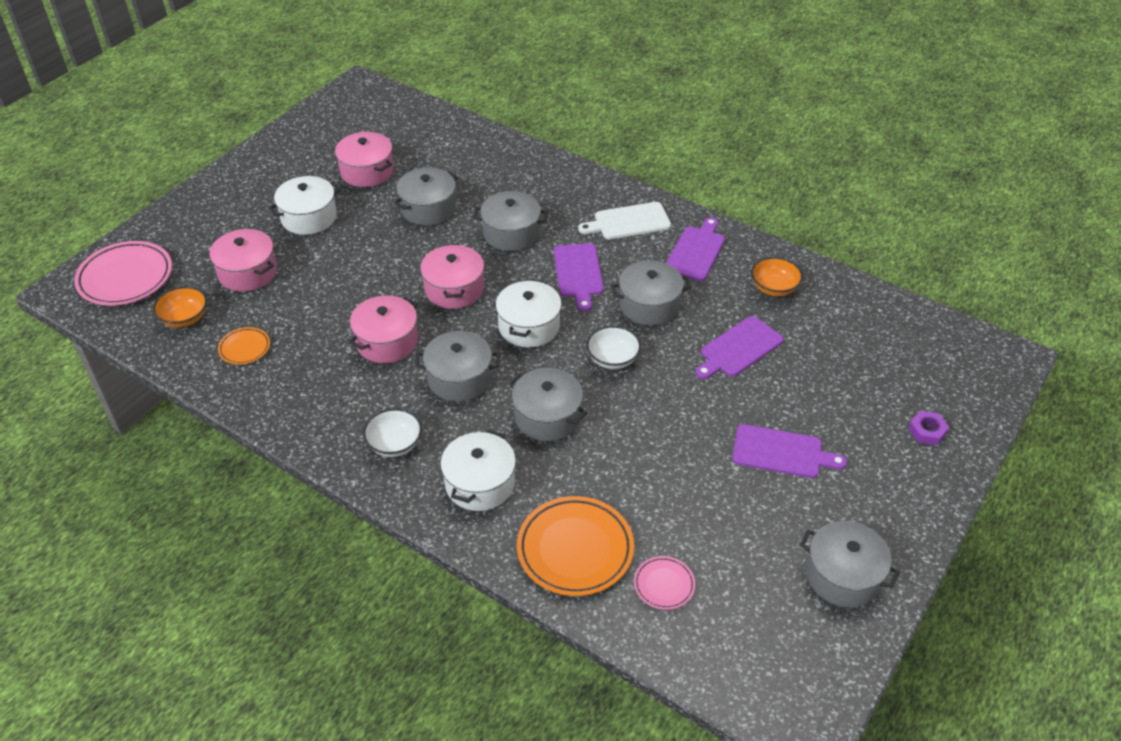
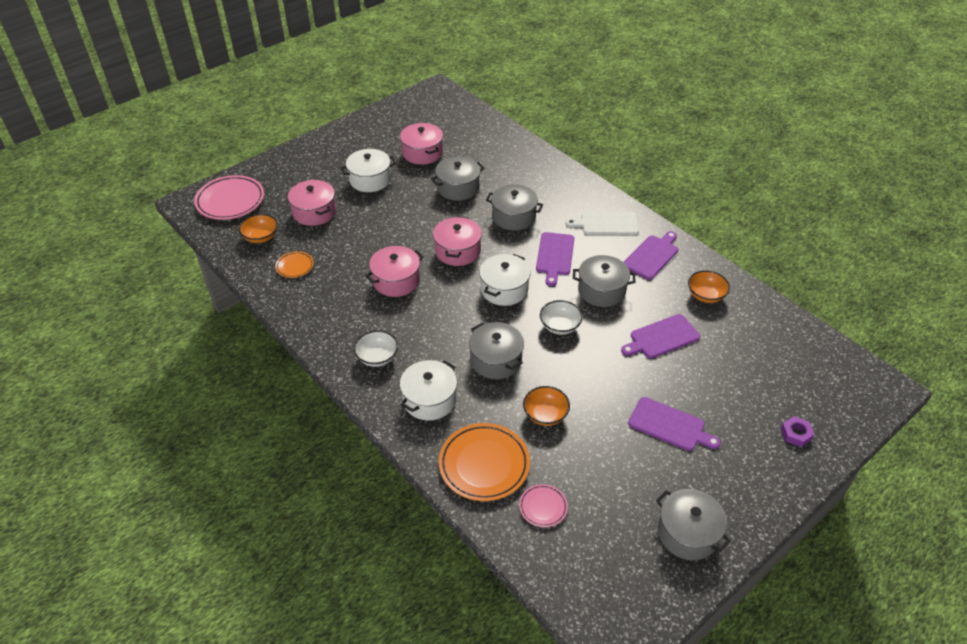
camera: 15 degrees right, 0 degrees up
(459, 378) = (440, 318): grey pot -> none
(630, 471) = (545, 415): none -> orange bowl

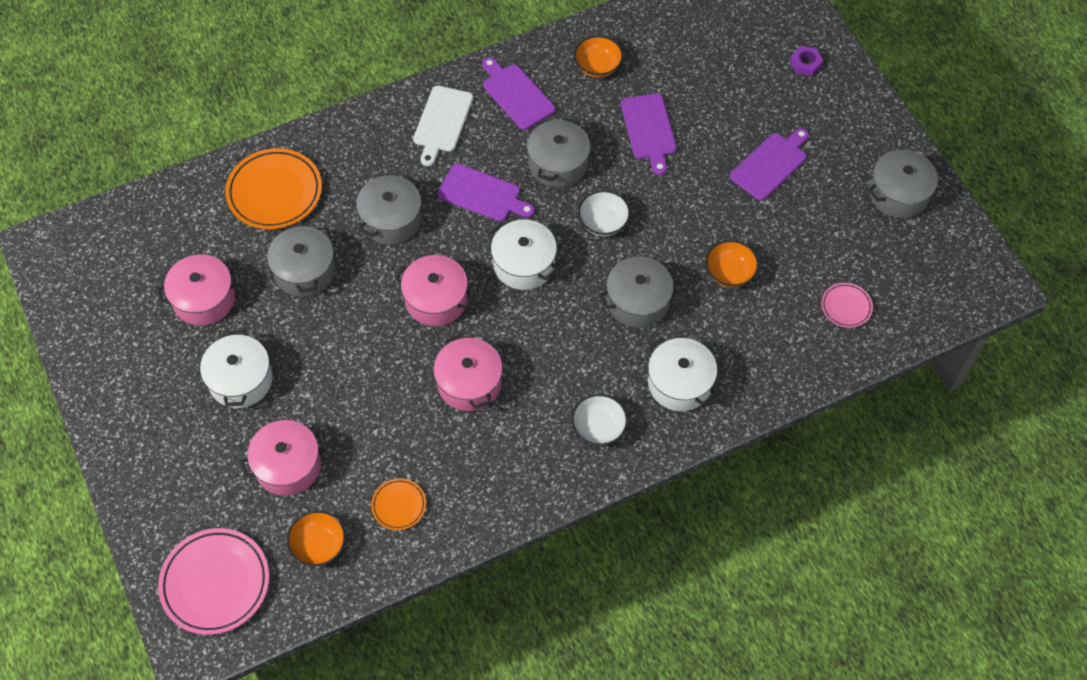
camera: 75 degrees left, 15 degrees up
(484, 465) = (782, 348): orange plate -> orange plate (275, 192)

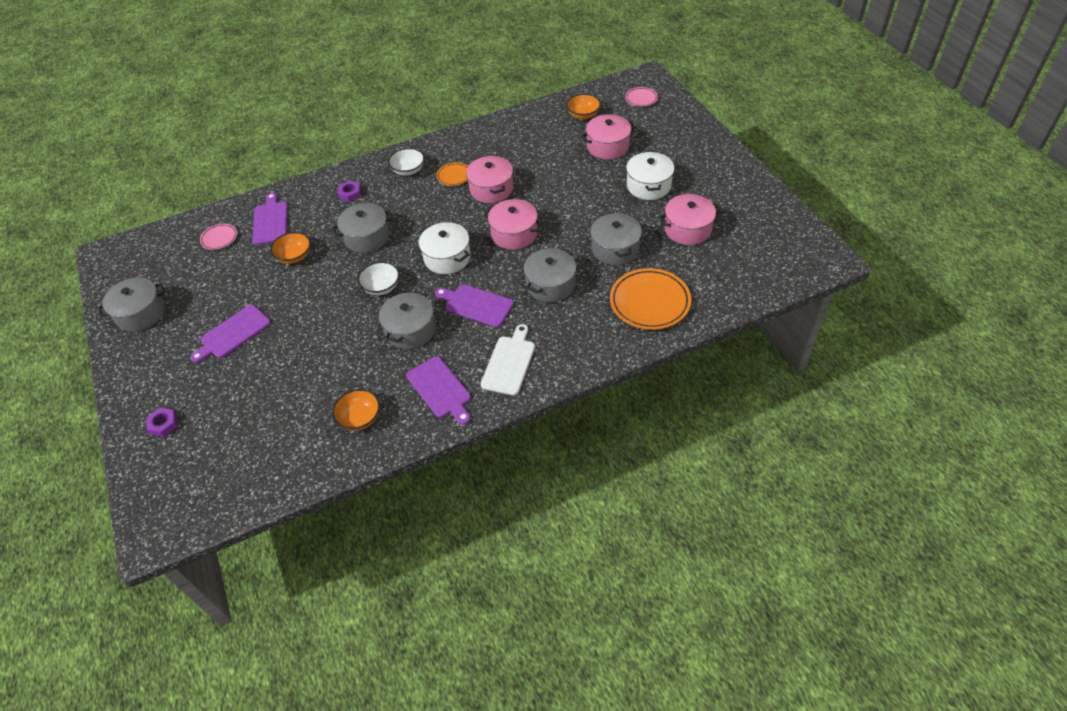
camera: 175 degrees left, 10 degrees down
(215, 583) = (641, 99): pink plate -> pink plate, size x0.51
(399, 505) = (536, 132): orange plate -> orange plate (454, 176)
(649, 130) = (327, 360): purple cutting board -> purple cutting board (270, 221)
(679, 383) = (350, 193): white pot -> purple nut

